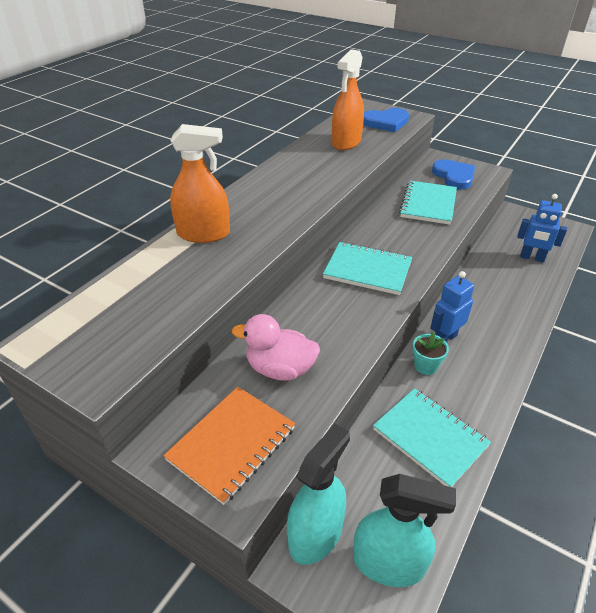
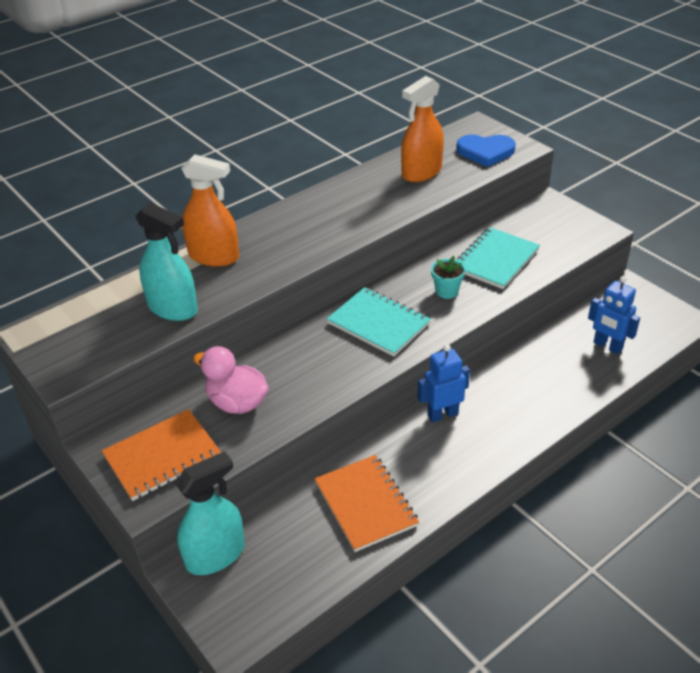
camera: 20 degrees right, 0 degrees up
(388, 563) = (264, 594): turquoise spray bottle -> turquoise spray bottle (173, 308)
(425, 366) = (404, 437): turquoise flower pot -> turquoise flower pot (446, 291)
(430, 438) = (365, 504): turquoise notebook -> orange notebook
(454, 176) = (551, 230): blue heart -> none

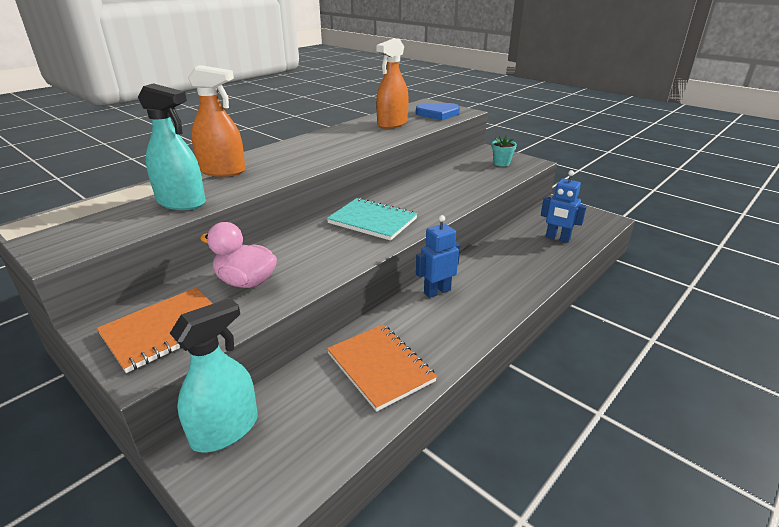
camera: 10 degrees left, 10 degrees down
(446, 291) = (425, 199): turquoise flower pot -> turquoise flower pot (501, 163)
(495, 260) = (459, 180): turquoise notebook -> none

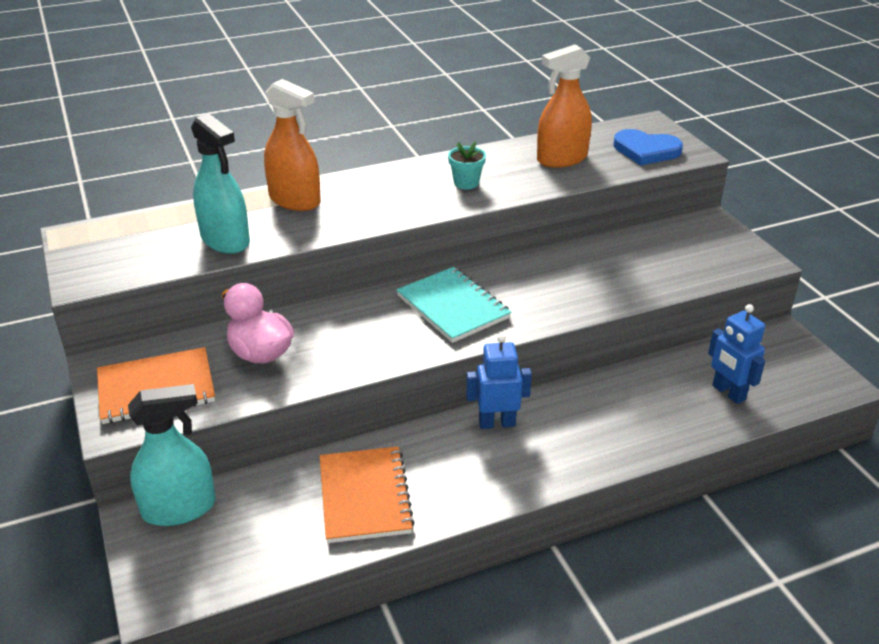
camera: 25 degrees right, 5 degrees up
(501, 163) = (710, 251): turquoise flower pot -> turquoise flower pot (466, 183)

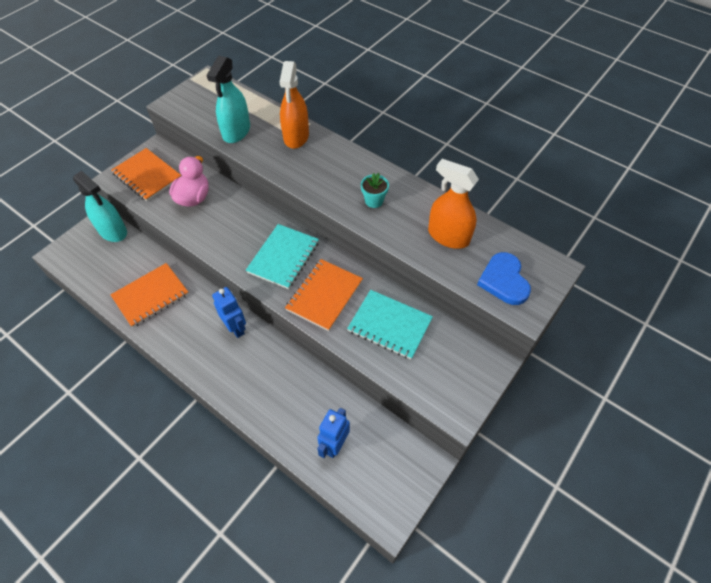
camera: 60 degrees right, 20 degrees up
(542, 294) = (324, 295): none -> orange notebook
(621, 264) = (389, 325): none -> turquoise notebook

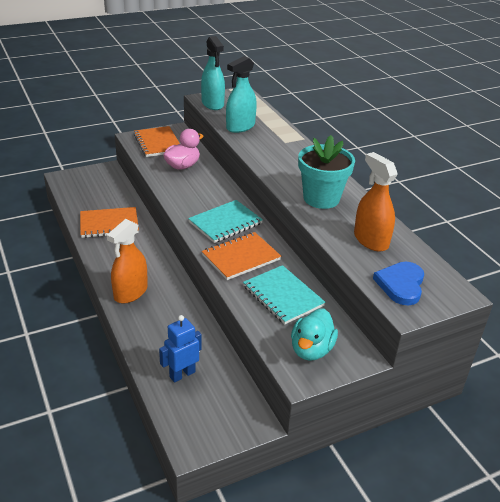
camera: 25 degrees right, 20 degrees down
(113, 231) = (111, 177): turquoise spray bottle -> turquoise spray bottle (212, 104)
(236, 328) = (159, 267): blue robot -> none
(296, 136) = (286, 143): orange spray bottle -> orange spray bottle (130, 292)
(374, 201) = (321, 198): turquoise flower pot -> turquoise flower pot, size x2.10
(449, 376) = (311, 350): none -> turquoise duck

